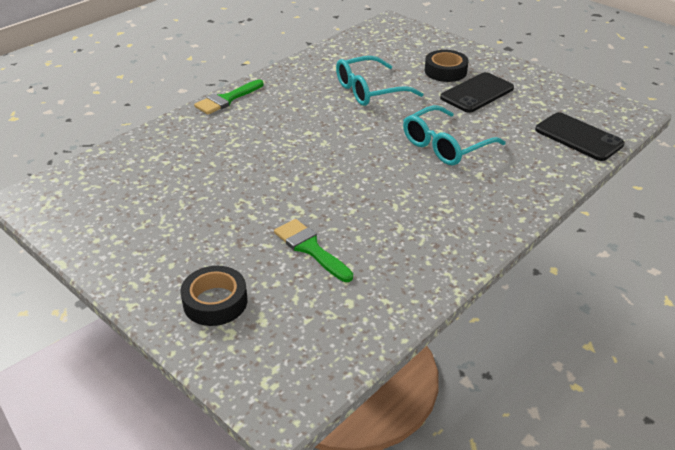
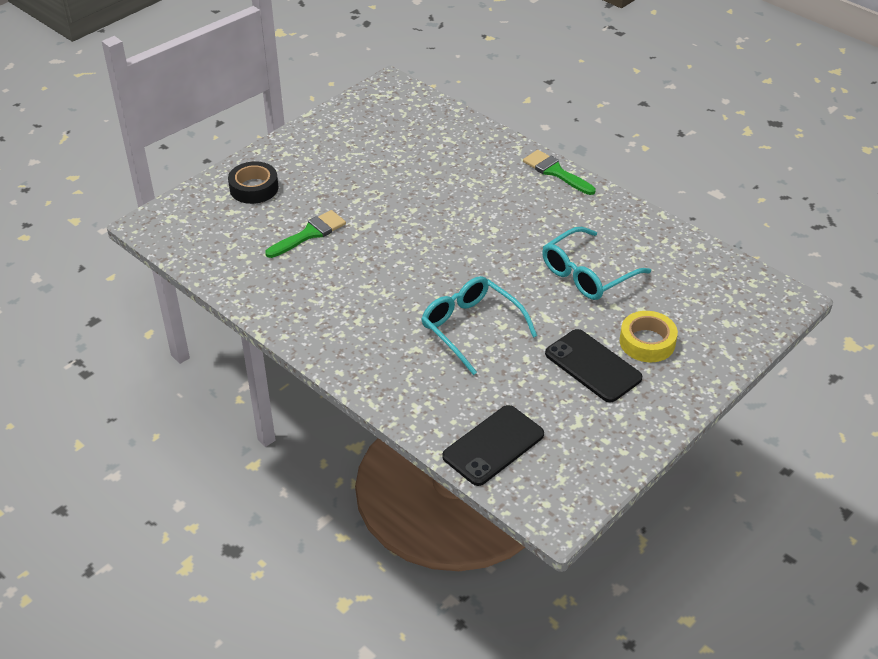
camera: 90 degrees right, 5 degrees up
(369, 91) = (587, 274): turquoise glasses -> turquoise glasses turned 105 degrees counterclockwise
(445, 71) = (647, 342): black tape -> yellow tape

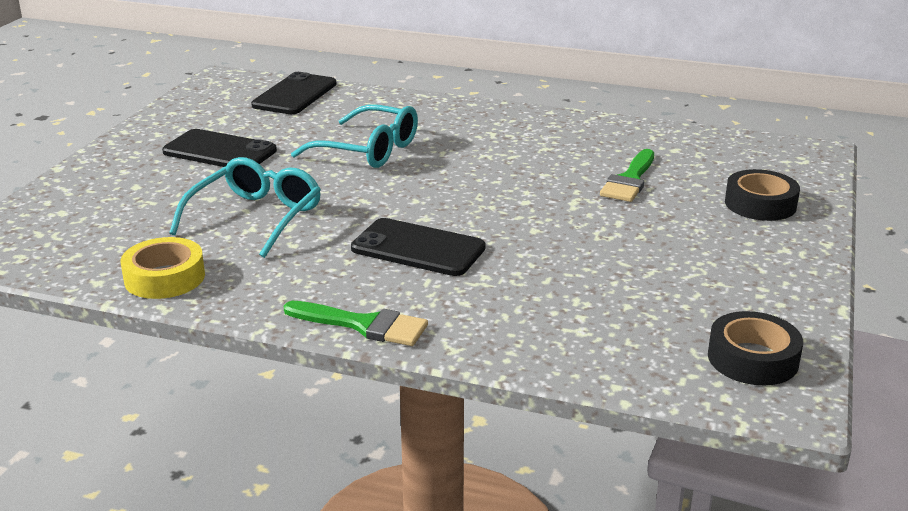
camera: 155 degrees right, 15 degrees down
(382, 104) = (752, 358): none -> black tape
(495, 215) = (418, 248): none -> black phone
(647, 342) = (162, 178): yellow tape -> yellow tape (164, 277)

